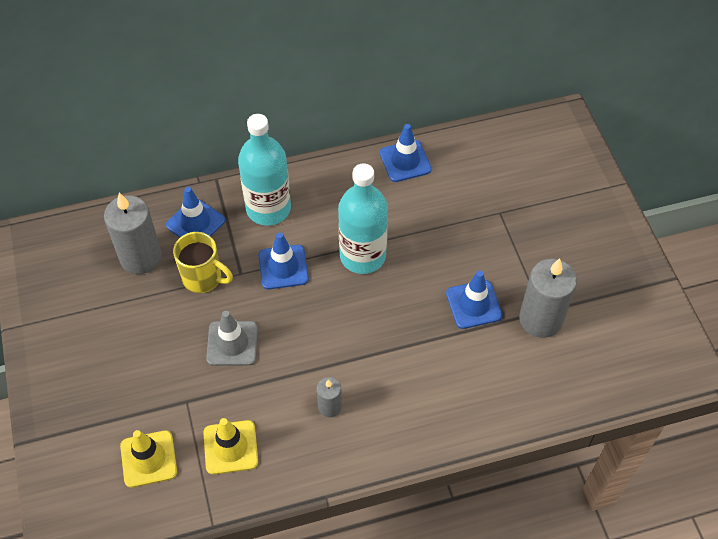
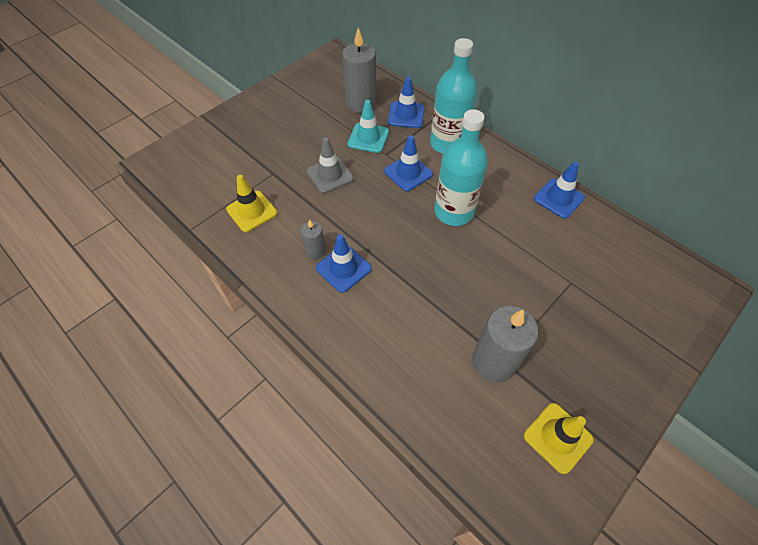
camera: 60 degrees right, 0 degrees up
(148, 459) = (221, 175): yellow traffic cone -> yellow traffic cone (557, 437)
(203, 278) = (368, 138): yellow mug -> turquoise traffic cone
(474, 304) = (468, 304): blue traffic cone -> blue traffic cone (343, 268)

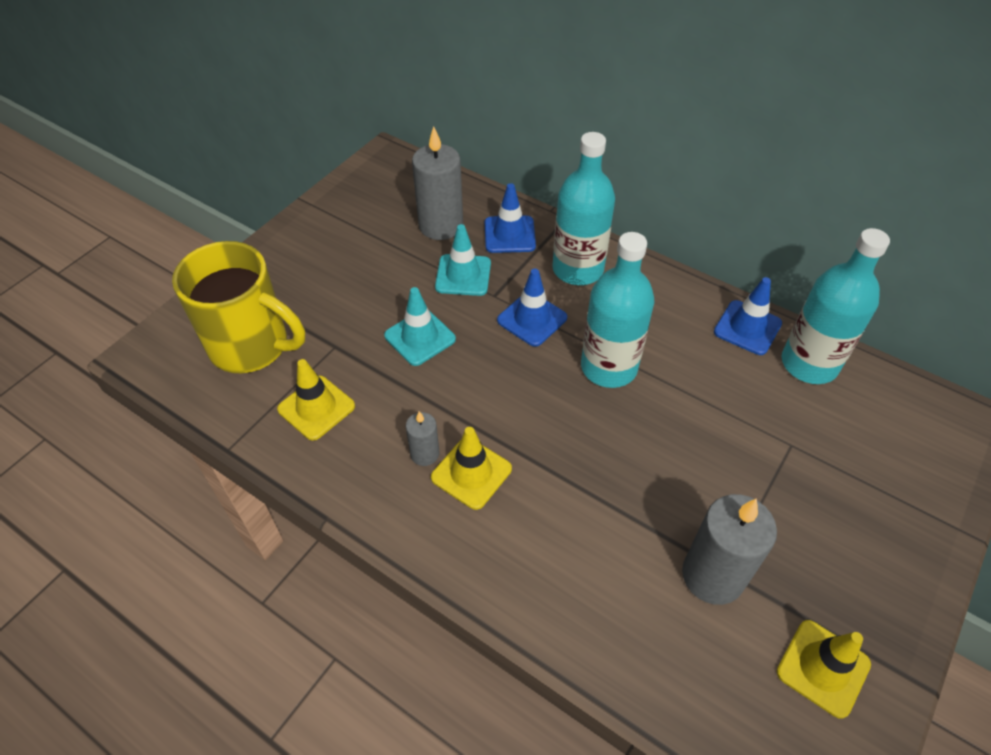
camera: 10 degrees left, 5 degrees down
(219, 166) = (251, 346): none -> yellow mug
(330, 175) = (420, 337): grey traffic cone -> turquoise traffic cone
(343, 268) = (471, 473): blue traffic cone -> yellow traffic cone
(597, 229) = (809, 364): none -> turquoise bottle

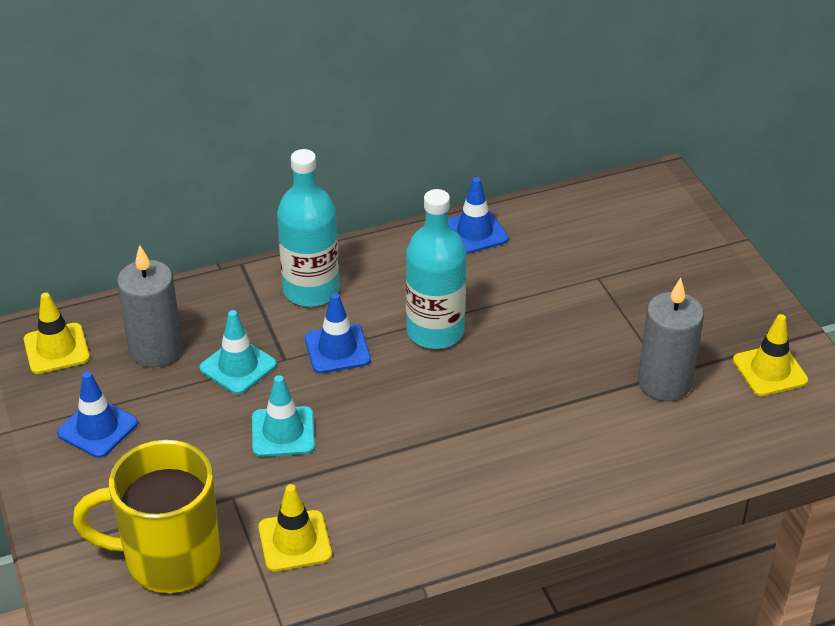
camera: 55 degrees left, 10 degrees down
(251, 346) = (169, 559): yellow mug -> yellow mug turned 150 degrees counterclockwise
(425, 454) = (415, 490): grey candle -> none
(471, 473) = (461, 470): yellow traffic cone -> yellow traffic cone (56, 349)
(509, 235) = (221, 310): blue traffic cone -> blue traffic cone (97, 428)
(809, 364) = (539, 223): turquoise bottle -> none

